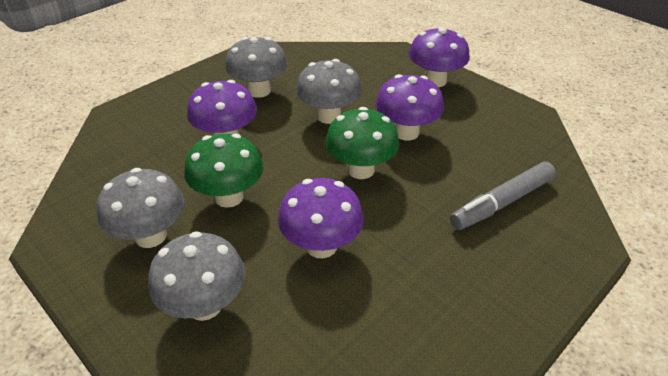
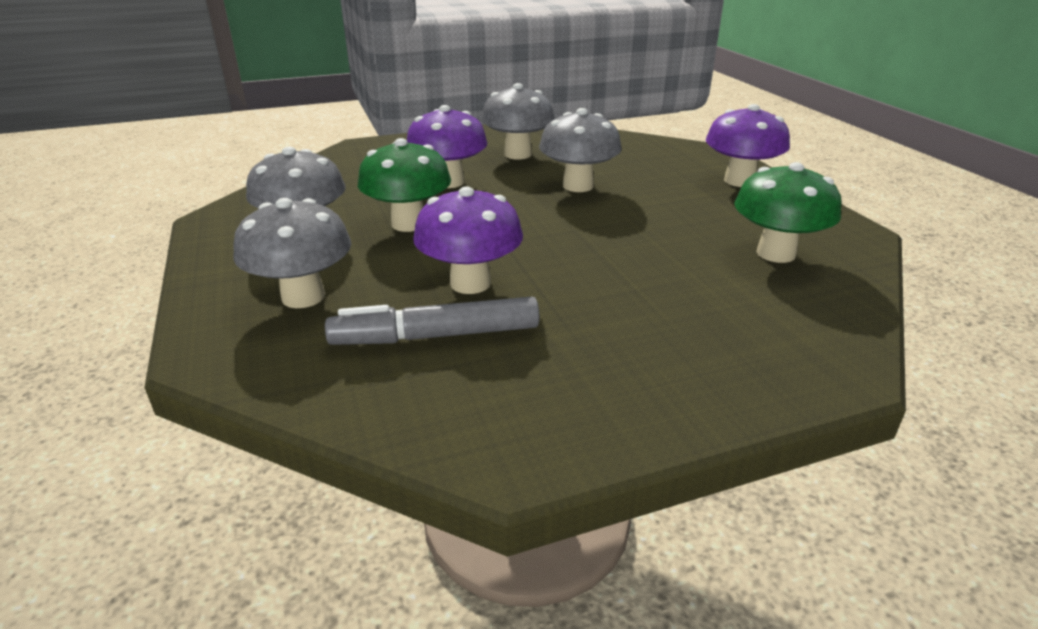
camera: 25 degrees right, 10 degrees down
(361, 170) = (575, 234): green mushroom -> green mushroom (775, 253)
(406, 132) = (662, 215): purple mushroom -> none
(502, 203) = (739, 301): grey marker -> grey marker (436, 336)

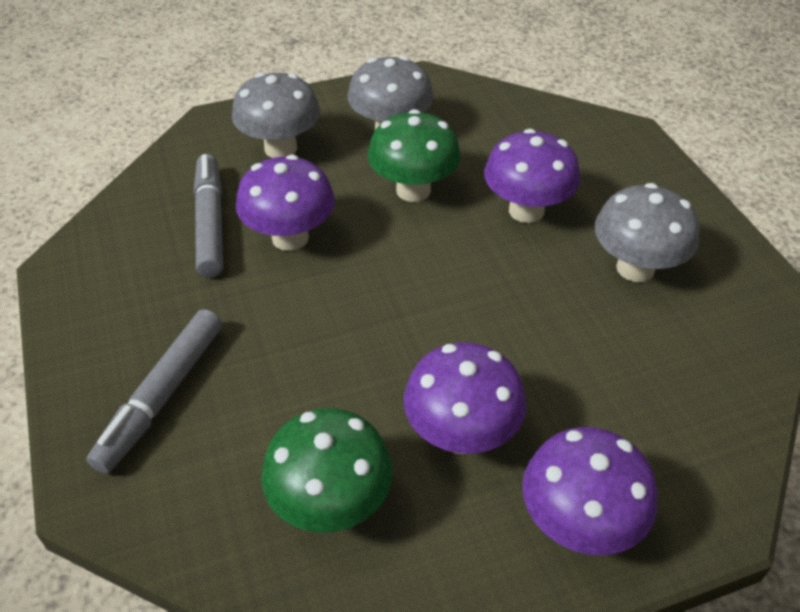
camera: 90 degrees right, 15 degrees up
(578, 186) = (530, 324): grey mushroom -> none
(689, 210) = (461, 434): none -> purple mushroom
(709, 342) = (162, 396): none -> grey marker

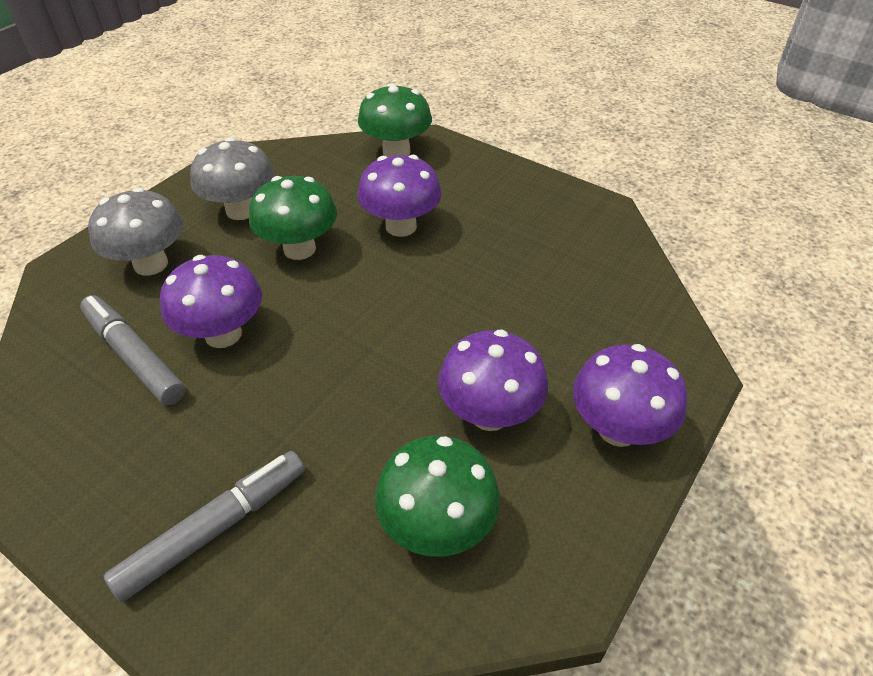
camera: 35 degrees left, 0 degrees up
(162, 396) = (214, 529): grey marker -> grey marker turned 120 degrees counterclockwise
(584, 132) = (396, 151): none -> green mushroom
(635, 268) = (509, 233): grey mushroom -> none

